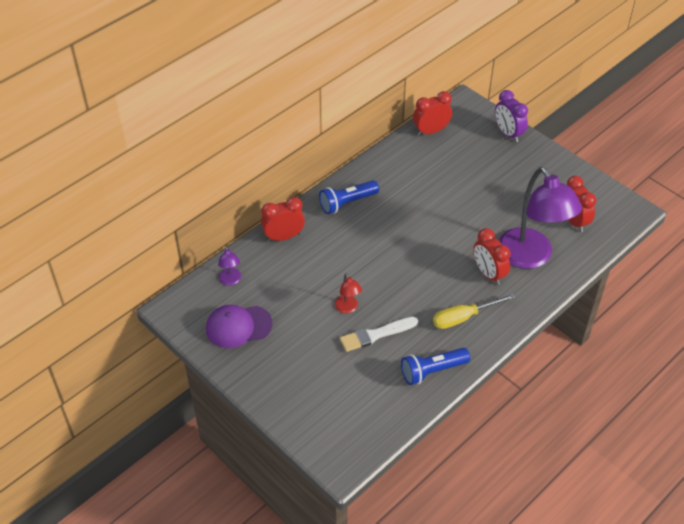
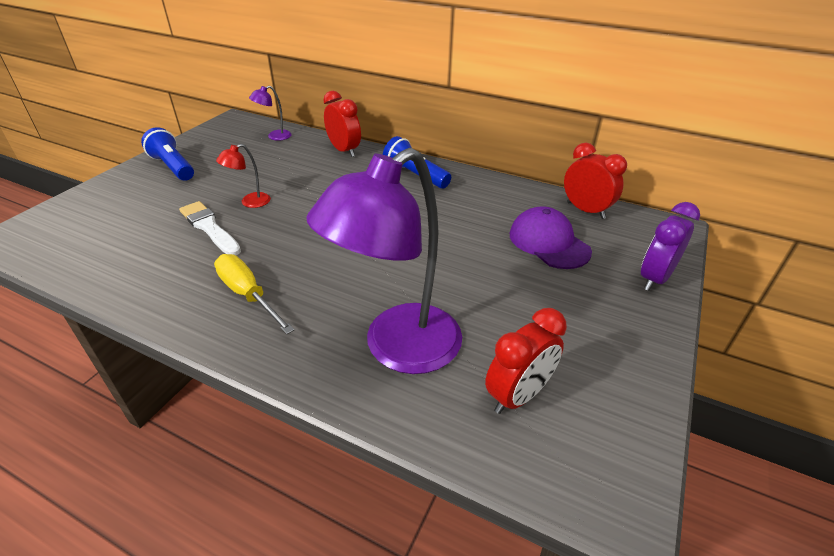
camera: 70 degrees right, 10 degrees down
(238, 326) = (215, 149): purple cap -> purple cap (548, 242)
(432, 371) = (145, 282): blue flashlight -> blue flashlight (173, 167)
(488, 274) = (343, 306): red clock -> none

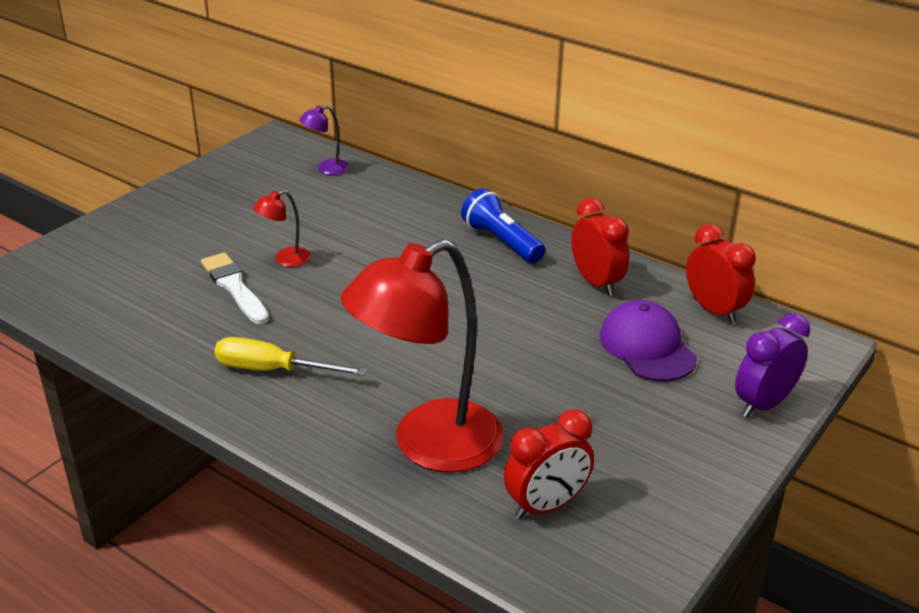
camera: 10 degrees right, 5 degrees down
(173, 167) = (194, 202): blue flashlight -> none
(248, 295) = (273, 370): yellow screwdriver -> yellow screwdriver turned 45 degrees counterclockwise
(344, 151) = (415, 197): red clock -> red clock (596, 282)
(398, 349) = (428, 445): purple lamp -> red lamp

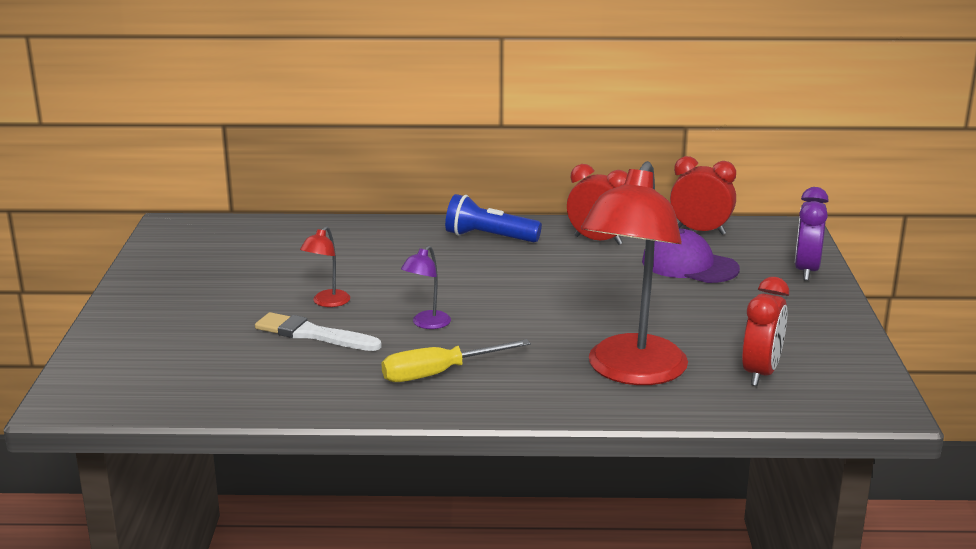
camera: 35 degrees left, 10 degrees down
(326, 169) = (259, 233): purple lamp -> purple lamp (427, 324)

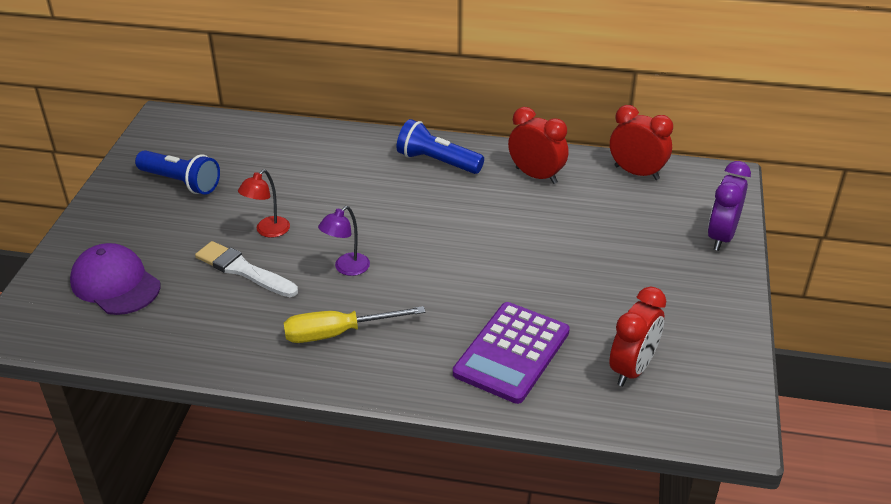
camera: 10 degrees right, 15 degrees up
(212, 273) = (181, 182): none -> blue flashlight
(631, 372) = (511, 353): red lamp -> purple calculator
(689, 265) = (611, 217): purple cap -> purple cap (115, 284)

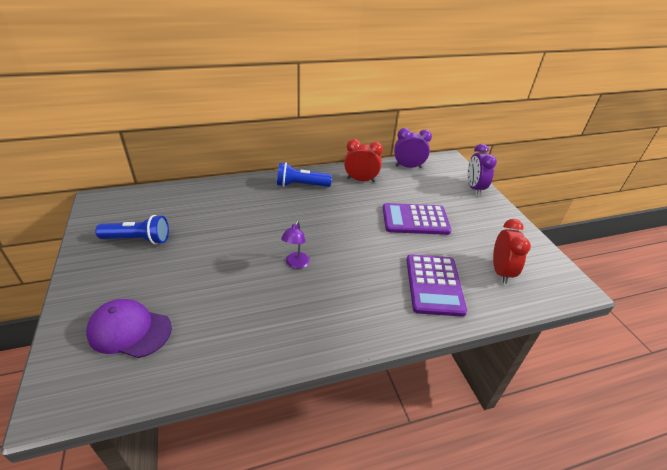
camera: 30 degrees left, 0 degrees up
(243, 270) = (226, 287): white brush -> none
(268, 231) = (225, 255): red lamp -> none
(337, 333) = (323, 310): yellow screwdriver -> none
(568, 258) = (415, 220): none -> purple calculator
(636, 172) = (408, 166): red clock -> purple clock

